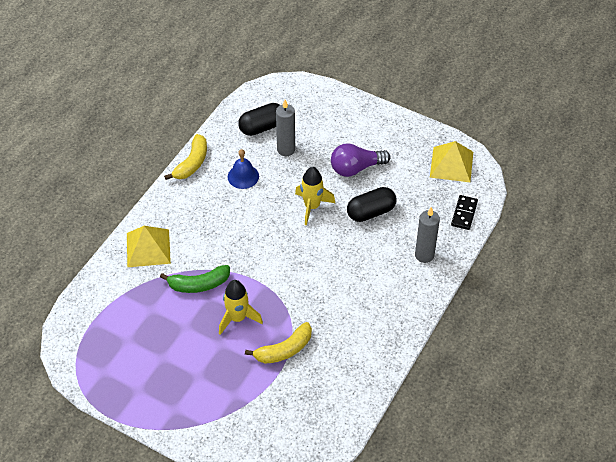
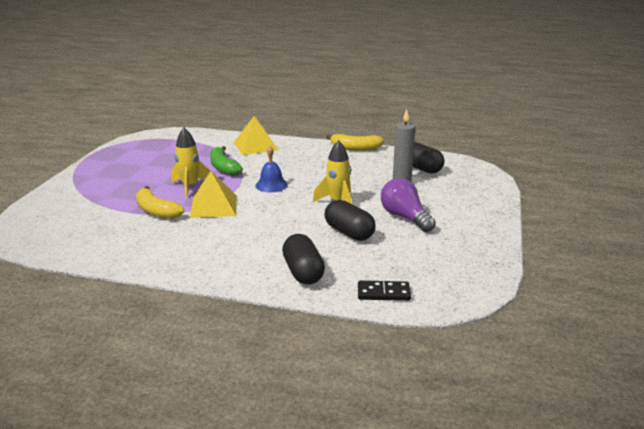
camera: 75 degrees right, 25 degrees down
(243, 176) = (355, 168): blue bell -> blue bell (271, 185)
(424, 255) = (303, 272): grey candle -> black capsule
(451, 164) = (458, 275): yellow pyramid -> yellow pyramid (214, 206)

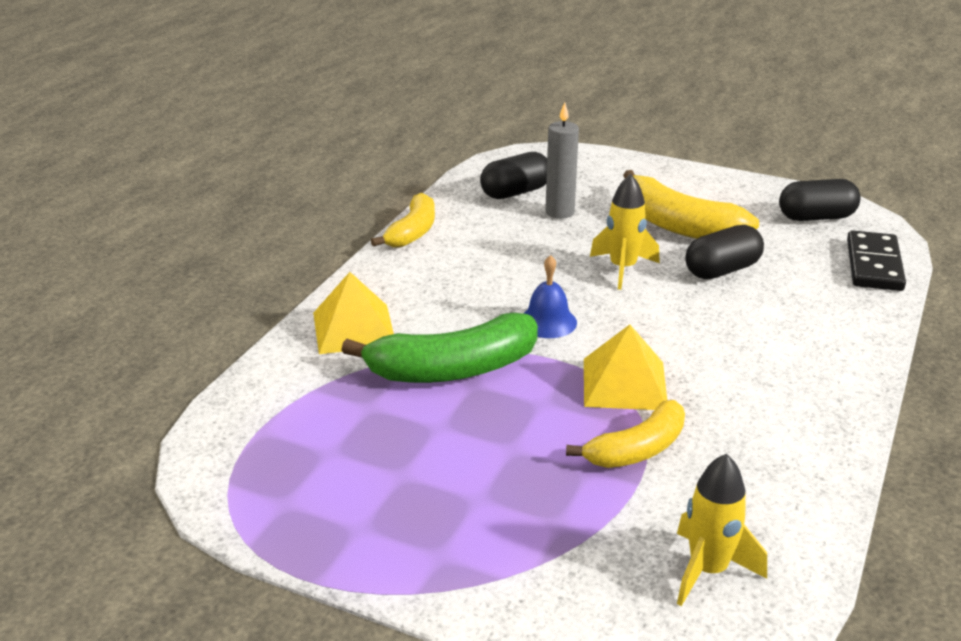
camera: 80 degrees left, 5 degrees up
(190, 187) = (535, 410): yellow rocket -> yellow rocket (708, 570)
(223, 167) = (453, 369): green banana -> green banana, size x1.55
(303, 272) = (835, 314): black capsule -> black capsule (816, 217)
(383, 293) = (874, 265): black domino -> black domino, size x1.52
(405, 217) = (677, 226): purple light bulb -> yellow banana

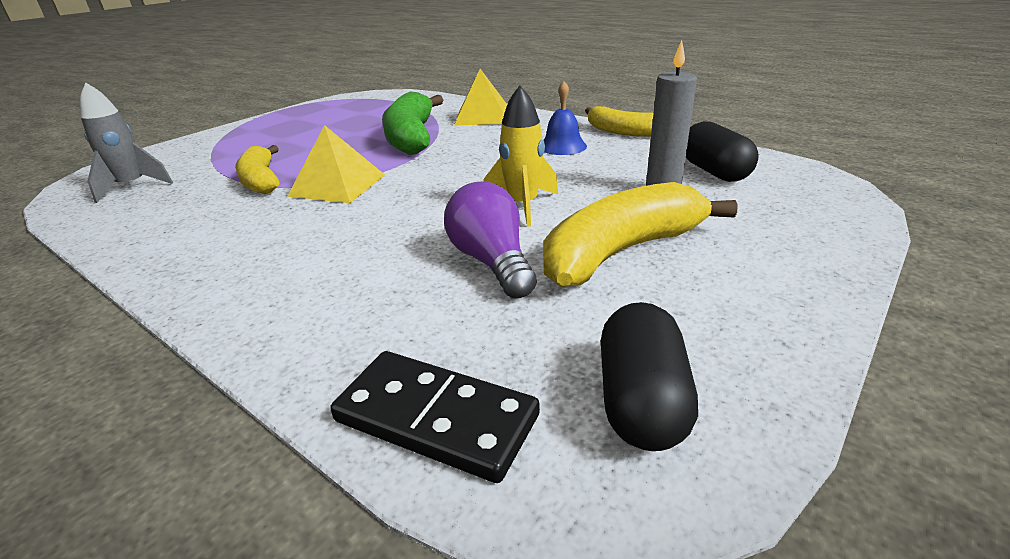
camera: 105 degrees right, 0 degrees up
(547, 322) = (448, 167): blue bell -> blue bell (562, 146)
(708, 570) = (132, 186): yellow rocket -> grey rocket
(722, 270) = (492, 262): black capsule -> purple light bulb

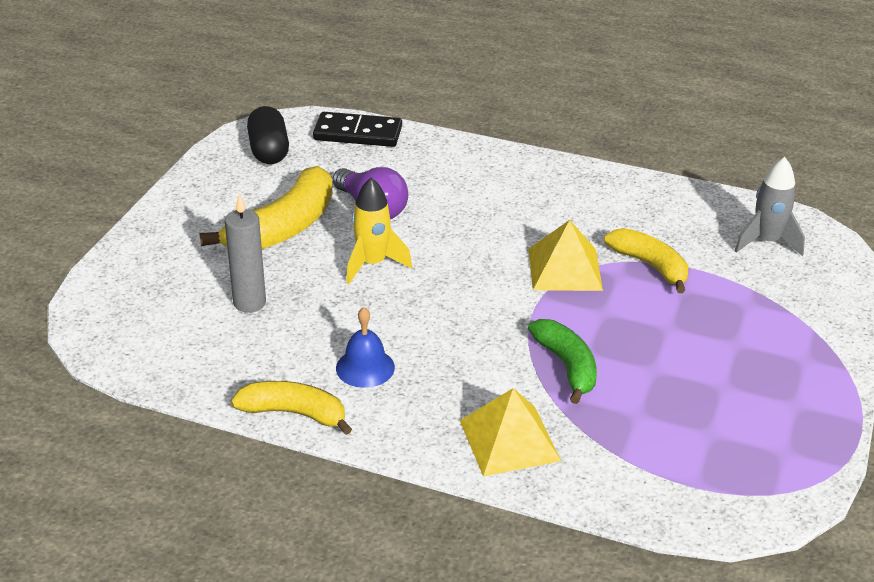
camera: 160 degrees right, 5 degrees up
(411, 137) = (567, 366): green banana -> green banana, size x0.64
(714, 171) = (196, 336): black capsule -> none

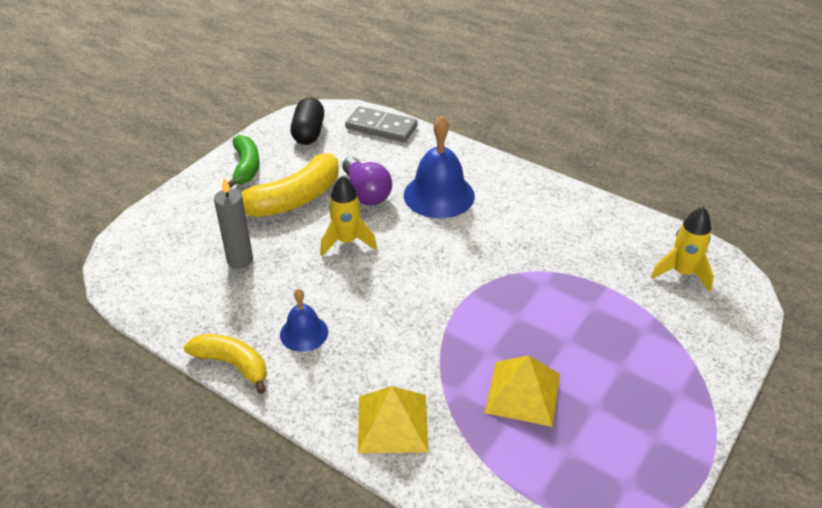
camera: 15 degrees right, 5 degrees up
(358, 133) = (381, 127): black domino -> grey domino
(461, 199) = (439, 195): none -> blue bell
(564, 269) = (499, 270): yellow pyramid -> yellow pyramid (523, 393)
(567, 366) = (467, 361): green banana -> green banana (246, 167)
(650, 265) = (572, 279): yellow banana -> none
(766, 242) = (682, 273): grey rocket -> yellow rocket

